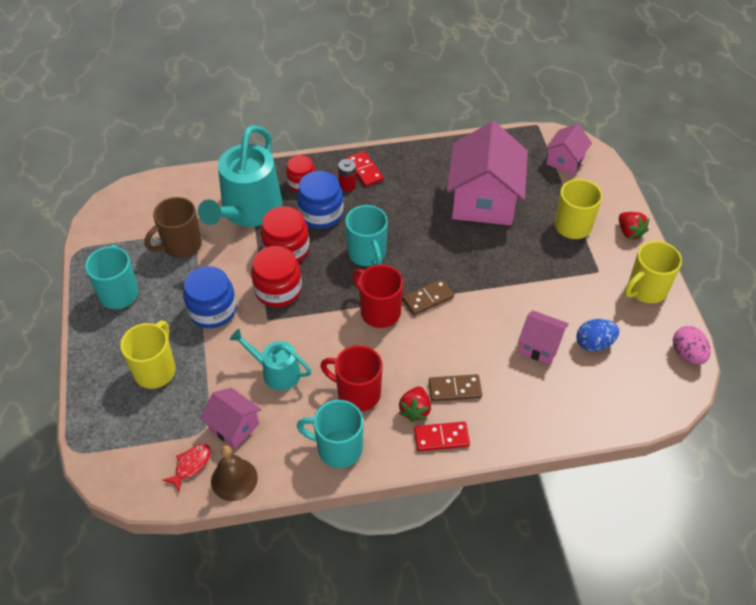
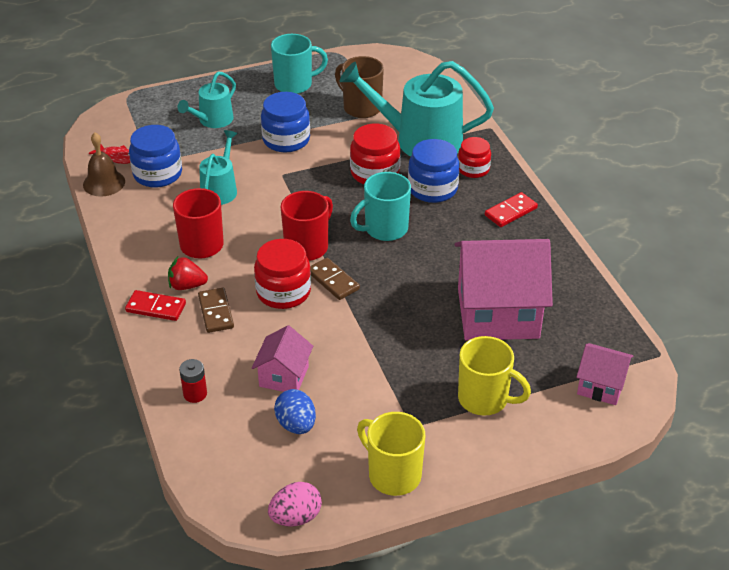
camera: 80 degrees right, 10 degrees down
(155, 370) = (212, 120): yellow mug -> turquoise watering can
(234, 426) = (157, 174): pink house -> blue jar
(278, 290) = (320, 175): red jar -> red jar (283, 292)
(338, 448) = (139, 239): turquoise mug -> none
(347, 185) = (482, 202): red battery -> red battery (195, 394)
(441, 437) = (156, 307): red domino -> red domino turned 60 degrees counterclockwise
(629, 232) = (490, 457): red strawberry -> none

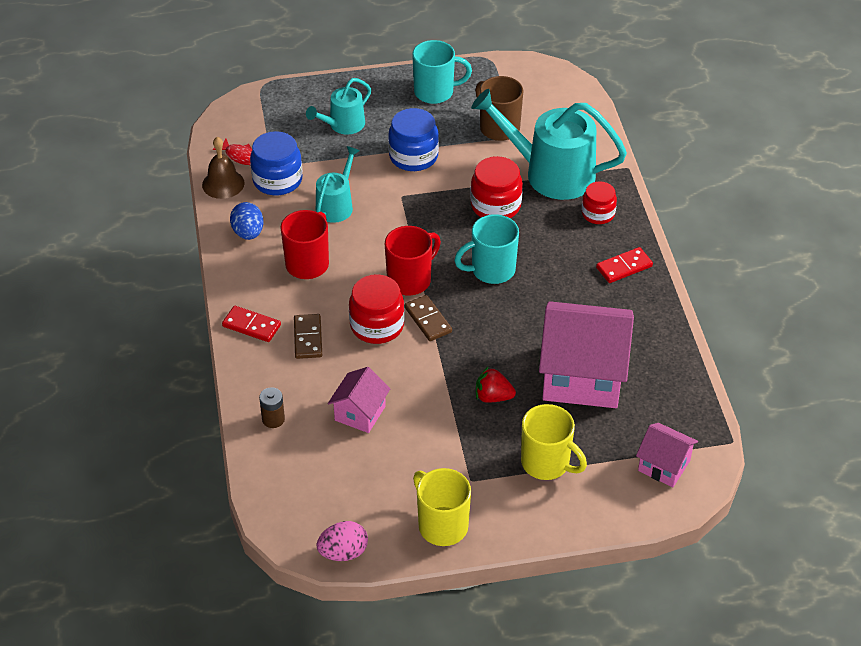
camera: 10 degrees right, 5 degrees up
(187, 286) = (285, 306): red strawberry -> red strawberry (493, 397)
(195, 394) = (273, 419): red battery -> brown battery
(296, 425) = (362, 463): blue egg -> blue egg (248, 233)
(432, 189) = (550, 231): blue jar -> none

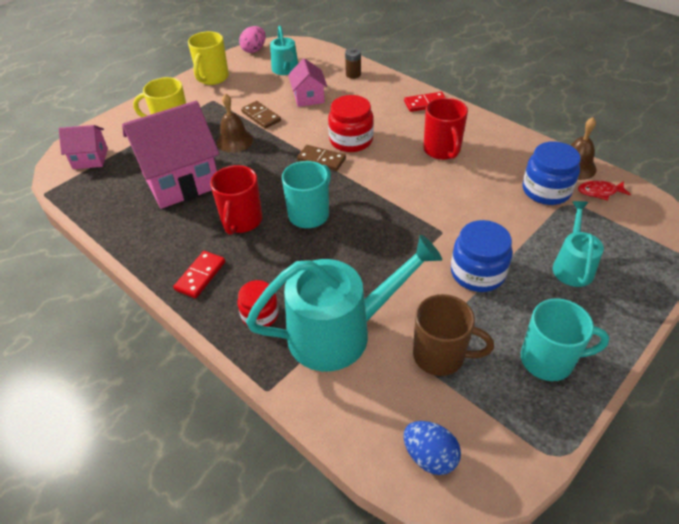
camera: 145 degrees right, 0 degrees up
(248, 233) = (507, 147): blue egg -> blue egg (429, 456)
(308, 338) = (384, 114): brown domino -> brown domino (261, 116)
(336, 205) = (479, 197): turquoise watering can -> turquoise watering can (285, 70)
(410, 280) = (361, 176): red mug -> red mug (241, 221)
(435, 92) = (549, 360): turquoise mug -> turquoise mug turned 135 degrees counterclockwise
(442, 525) = (212, 78): yellow mug -> yellow mug turned 90 degrees clockwise
(493, 397) = (234, 141): red strawberry -> brown bell
(495, 205) = (358, 268): red jar -> none

